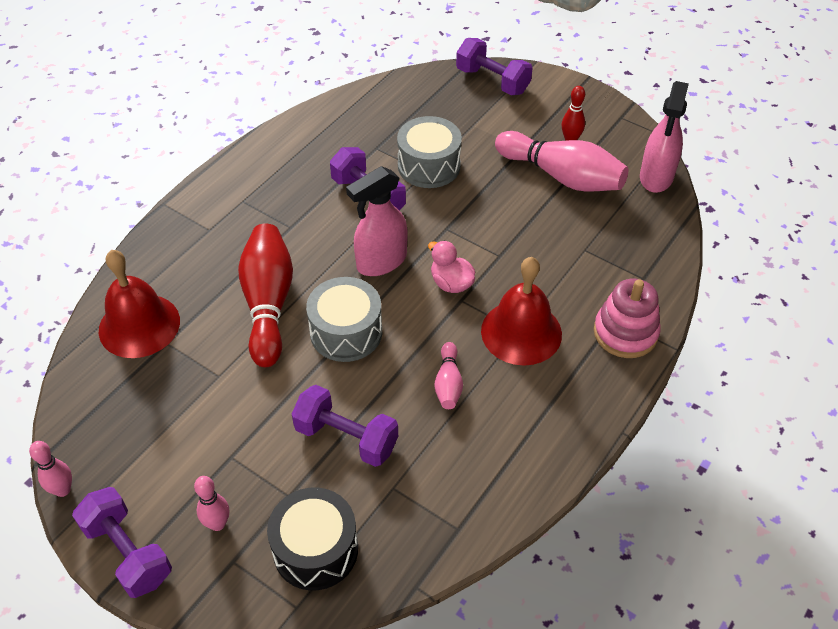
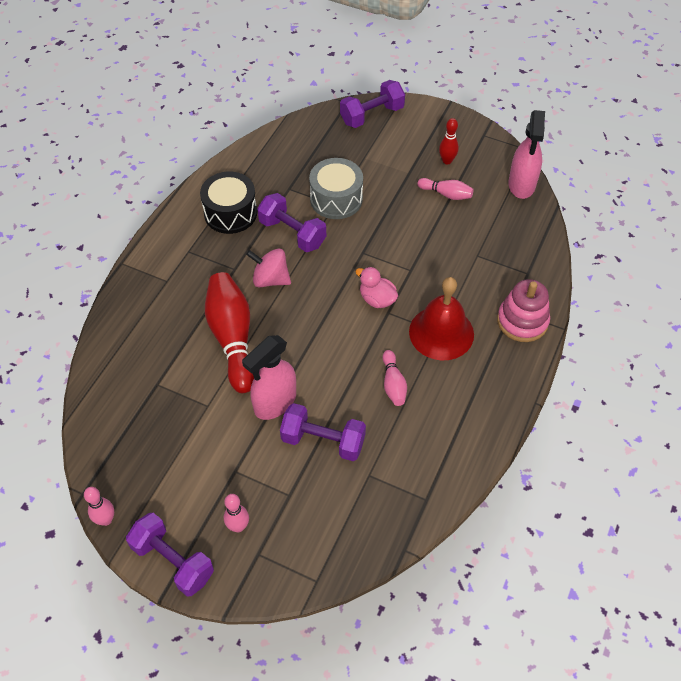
camera: 10 degrees left, 5 degrees up
(139, 325) = (130, 372): red bell -> none
(315, 549) = (320, 534): black drum -> black drum (230, 213)
(330, 244) = (270, 279): none -> pink spinning top
(346, 332) = (302, 353): grey drum -> none
(381, 262) = (316, 289): pink spray bottle -> pink spray bottle (274, 403)
(492, 81) = (372, 115): purple dumbbell -> purple dumbbell turned 60 degrees counterclockwise
(562, 176) = (446, 194): pink bowling pin -> pink bowling pin, size x0.49

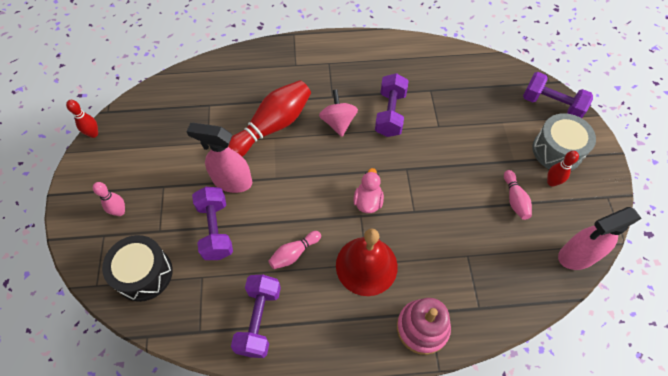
camera: 60 degrees right, 5 degrees up
(106, 520) = (93, 134): pink bowling pin -> red bowling pin
(173, 561) = (78, 187): purple dumbbell -> purple dumbbell (259, 320)
(230, 213) = (380, 68): black drum -> black drum (144, 274)
(336, 199) = (445, 124): grey drum -> grey drum (557, 151)

